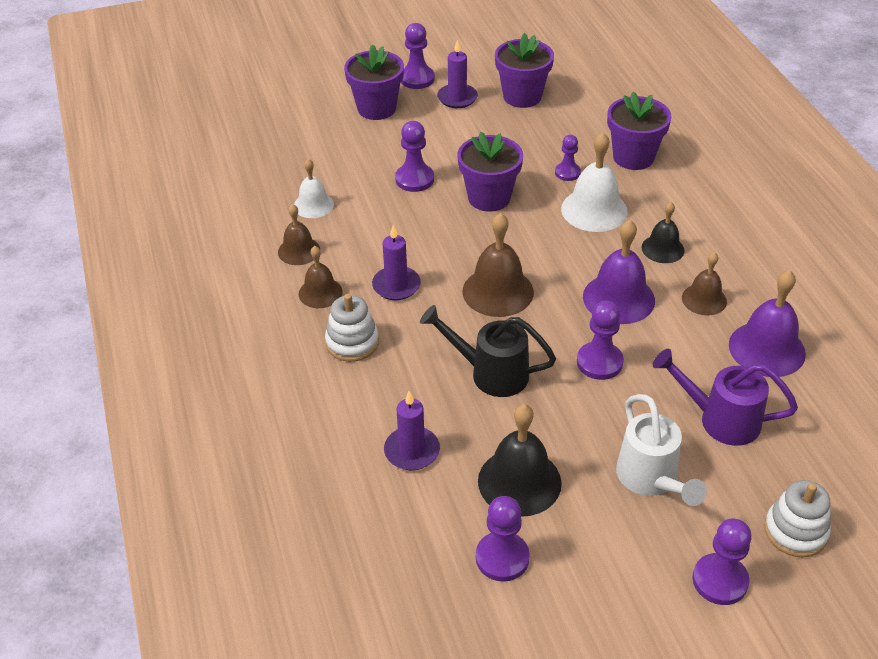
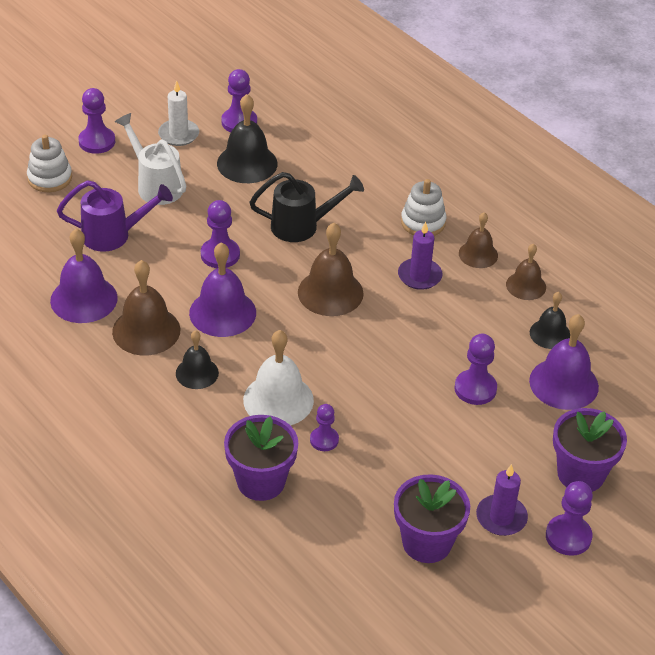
camera: 155 degrees right, 0 degrees up
(313, 205) = (550, 334): white bell -> black bell
(336, 166) = (564, 383): none -> purple bell
(412, 451) = (330, 163): purple candle -> none
(489, 198) = (389, 386): purple flower pot -> none
(597, 560) = (178, 134): none -> white candle
(704, 299) = (146, 330): brown bell -> brown bell, size x1.62

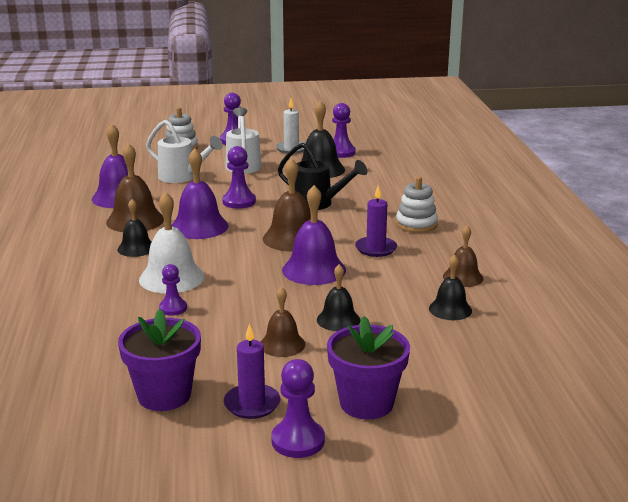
camera: 35 degrees right, 20 degrees down
(113, 235) = (182, 177): purple watering can -> white watering can
(261, 481) = (92, 314): purple flower pot -> none
(475, 389) = (338, 320): purple pawn -> black bell
(478, 254) = (441, 250): brown bell -> brown bell (282, 344)
(564, 383) = (425, 341): purple bell -> purple bell (314, 270)

